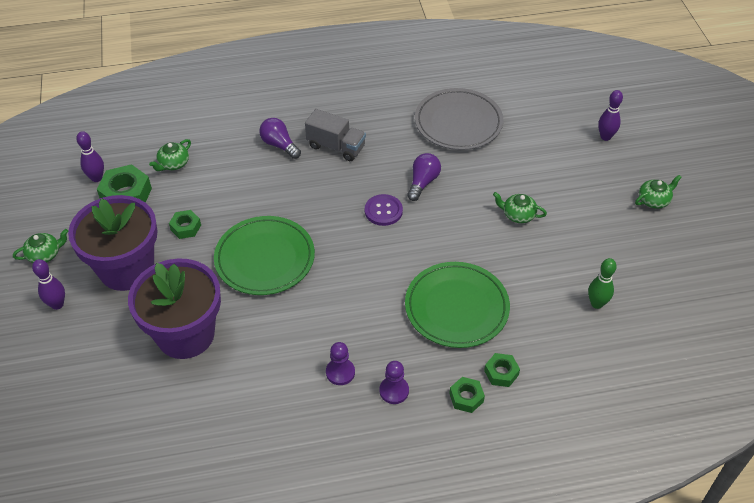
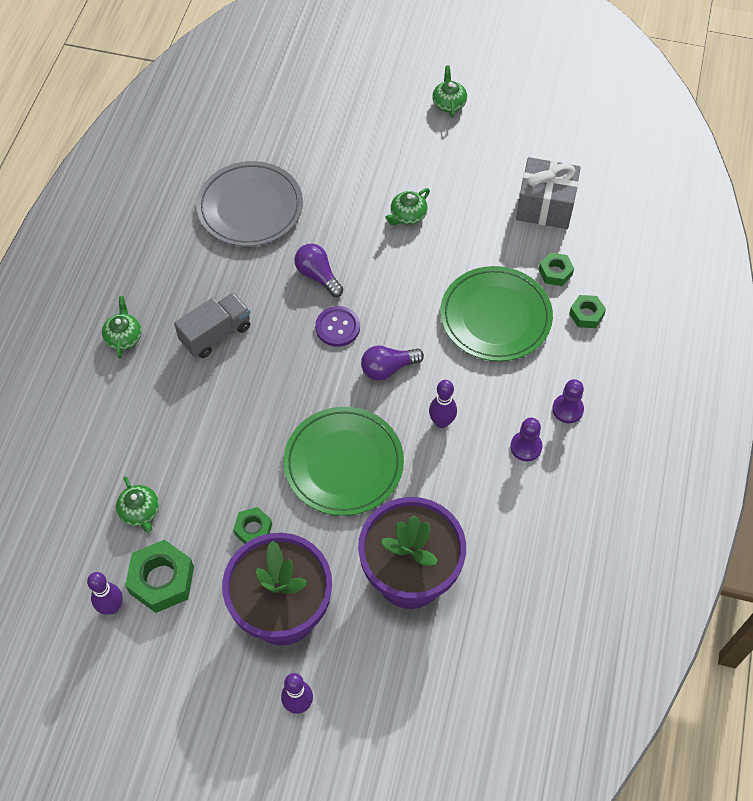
camera: 65 degrees left, 10 degrees up
(45, 254) = (210, 700): green teapot -> green teapot (124, 337)
(279, 145) = (178, 389): purple light bulb -> purple light bulb (388, 368)
(466, 397) = (600, 354): green nut -> green nut (555, 272)
(596, 303) = (545, 206): green bowling pin -> grey gift
(605, 137) = (347, 97): purple bowling pin -> purple bowling pin (441, 422)

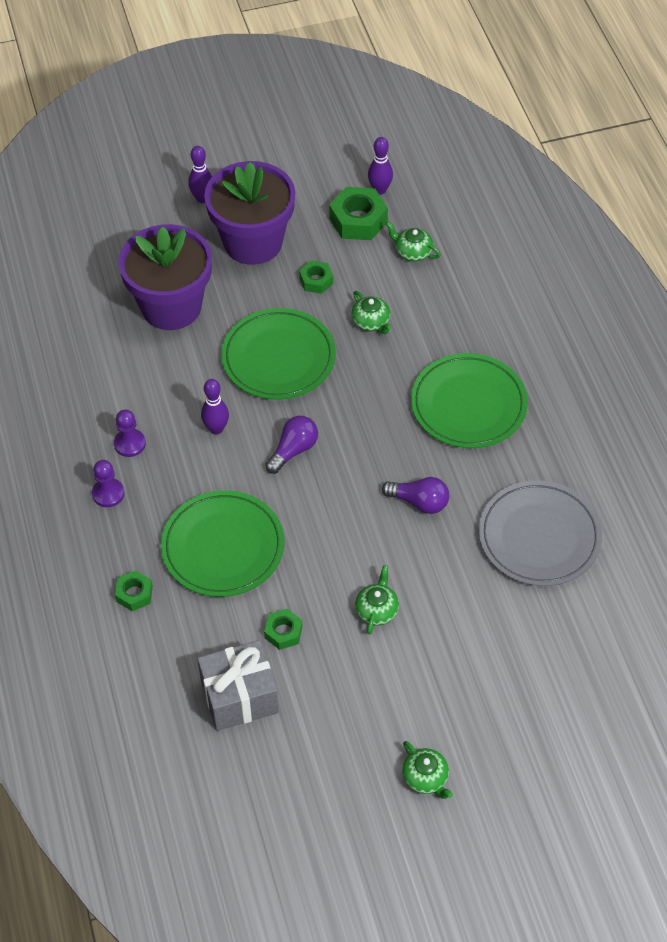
camera: 150 degrees right, 5 degrees down
(124, 337) = (545, 363): green teapot -> green teapot (371, 322)
(216, 334) = (468, 404): grey truck -> green plate
(337, 327) = (365, 464): purple button -> none
(555, 272) = (188, 624): green nut -> green nut (283, 632)

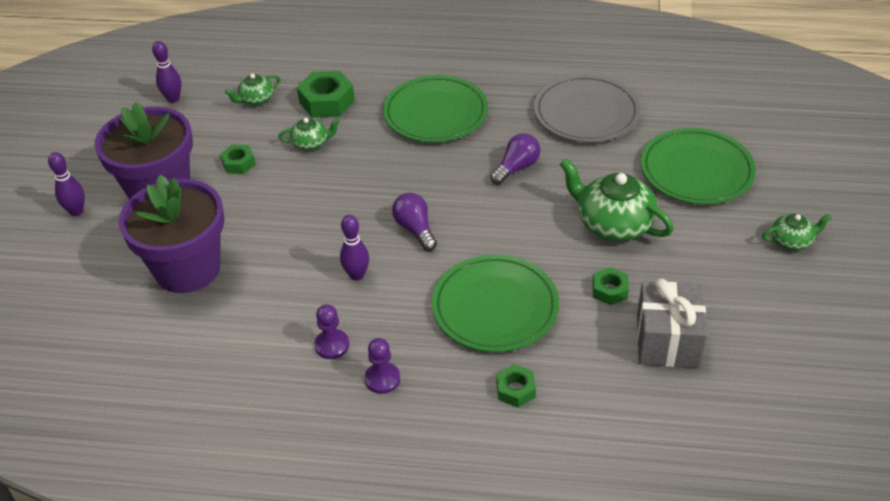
camera: 65 degrees left, 10 degrees down
(278, 358) = (306, 211): green plate -> green plate (696, 171)
(358, 220) = (194, 120): green nut -> green nut (327, 101)
(377, 610) = (613, 223): green teapot -> green teapot, size x1.89

